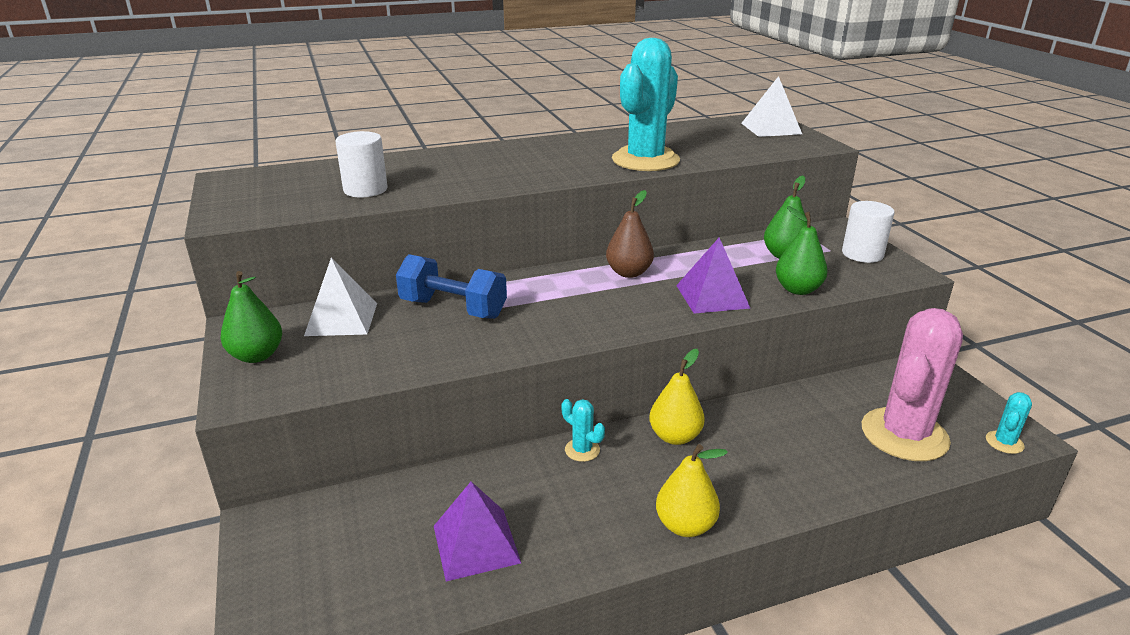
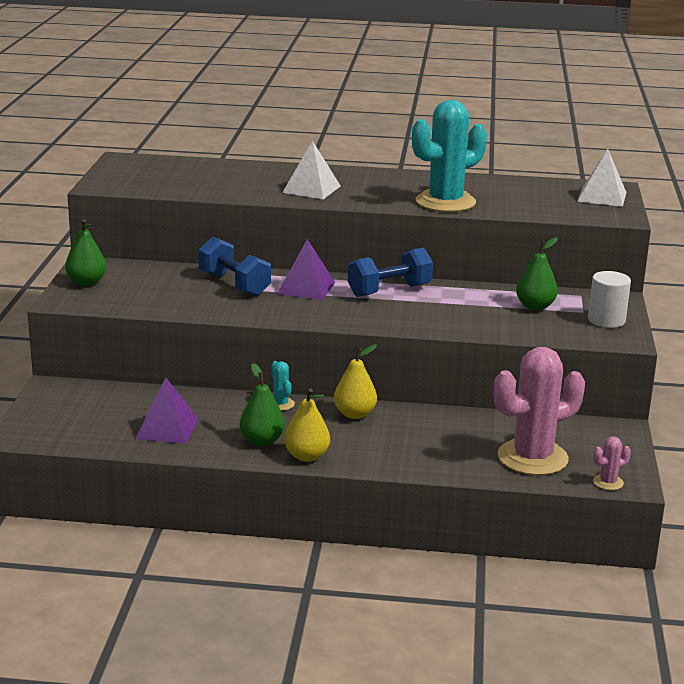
camera: 25 degrees right, 5 degrees down
(341, 319) = (155, 274): white pyramid -> white pyramid (311, 189)
(365, 190) = (207, 184): white cylinder -> none
(629, 273) = (389, 291): brown pear -> blue dumbbell
(712, 296) = (433, 319): purple pyramid -> purple pyramid (306, 288)
(797, 289) = (509, 330): green pear -> green pear (262, 441)
(1004, 442) = (608, 482): turquoise cactus -> pink cactus

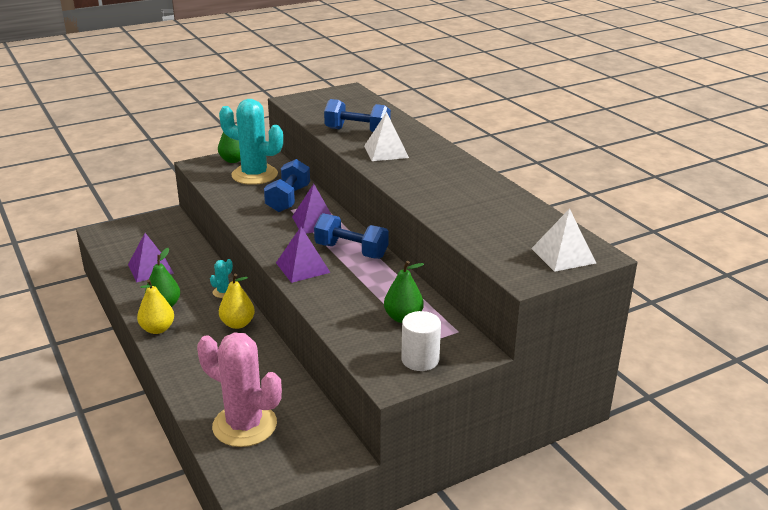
camera: 55 degrees right, 5 degrees up
(241, 185) = (357, 131): none -> blue dumbbell
(390, 317) = (302, 267): none -> purple pyramid
(445, 202) = (436, 200): turquoise cactus -> turquoise cactus (254, 175)
(608, 482) = (237, 479): pink cactus -> none

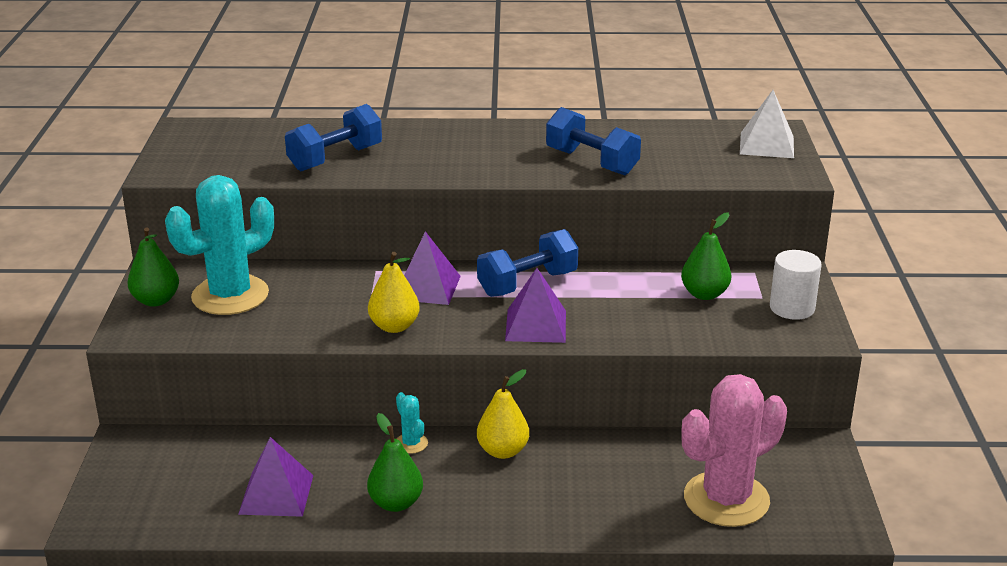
camera: 60 degrees left, 0 degrees up
(157, 329) = (454, 523): yellow pear -> yellow pear (394, 326)
(288, 199) = (339, 289): blue dumbbell -> blue dumbbell (591, 162)
(386, 152) = (421, 158): white pyramid -> none

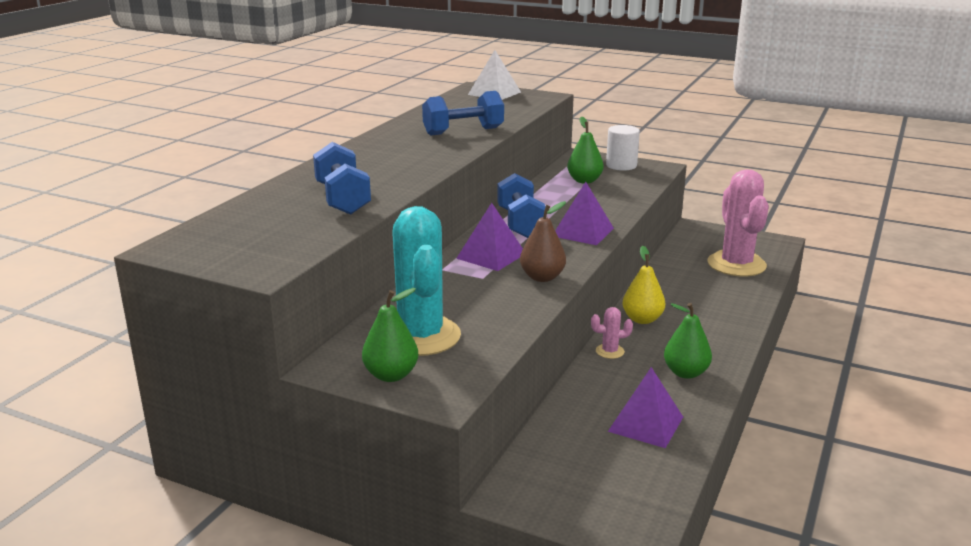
camera: 65 degrees left, 5 degrees down
(394, 326) = (542, 277): yellow pear -> brown pear
(411, 443) = (610, 351): turquoise cactus -> pink cactus

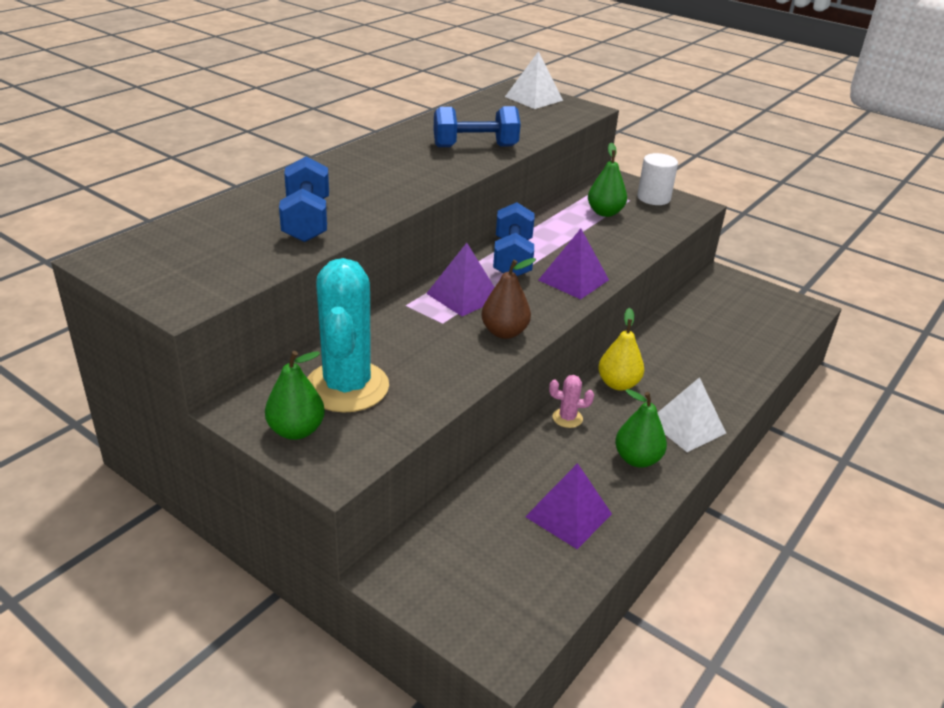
camera: 10 degrees right, 10 degrees up
(716, 342) = (686, 426): none -> white pyramid
(736, 264) = (749, 331): pink cactus -> none

